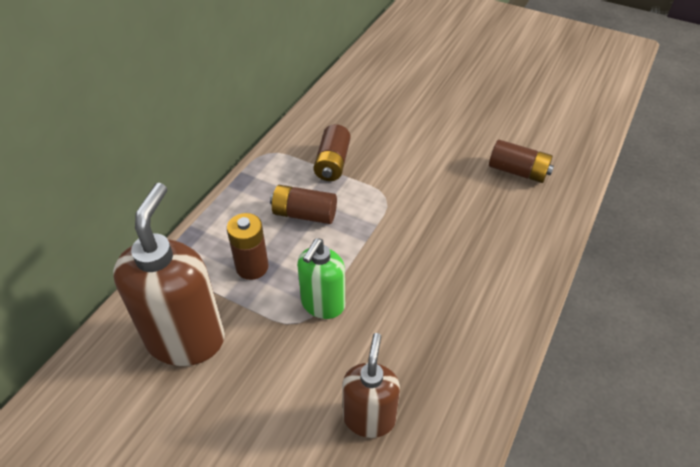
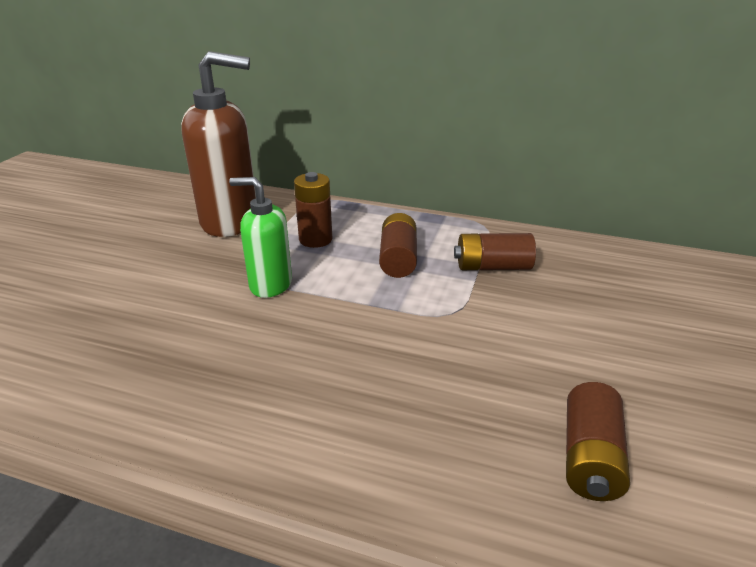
camera: 80 degrees right, 15 degrees down
(369, 418) = (123, 329): brown soap dispenser -> none

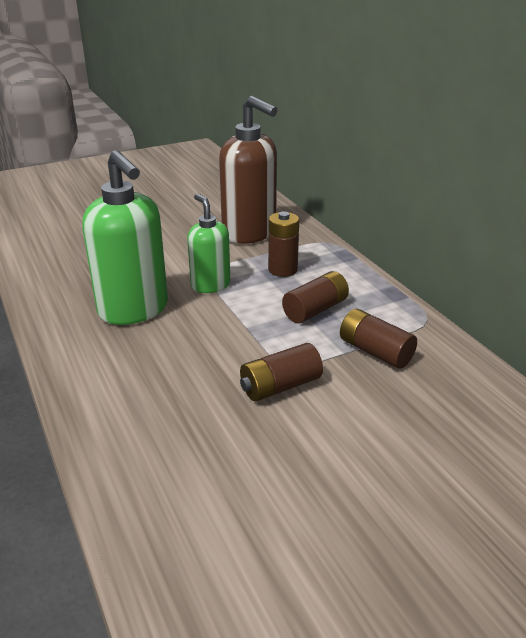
camera: 45 degrees right, 0 degrees up
(228, 351) = (134, 310): none -> green soap dispenser
(590, 457) = (219, 494): brown battery -> brown battery (280, 386)

